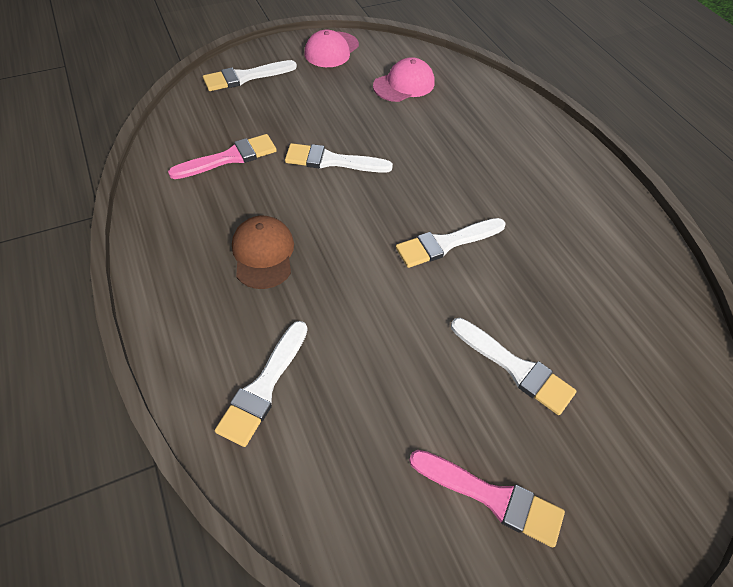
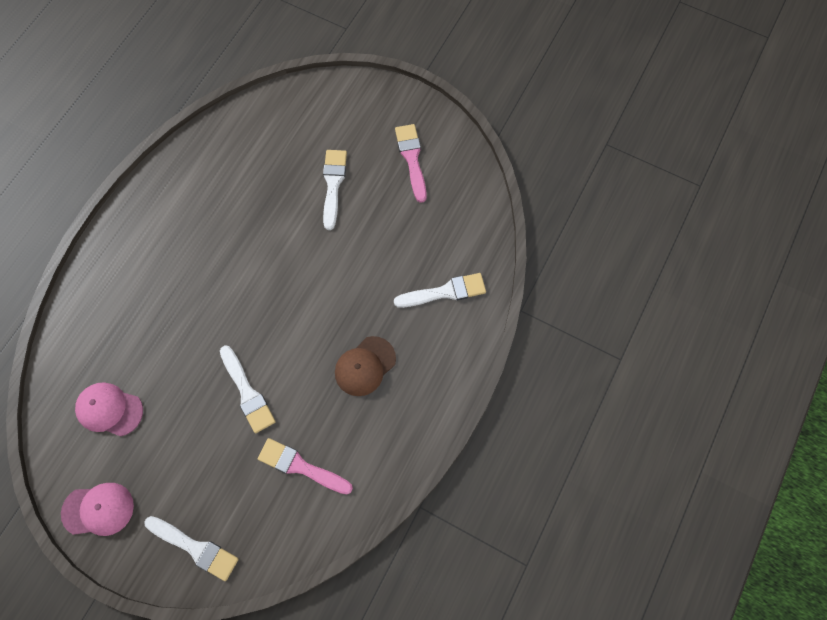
camera: 125 degrees left, 15 degrees up
(446, 243) = (270, 269): white brush -> none

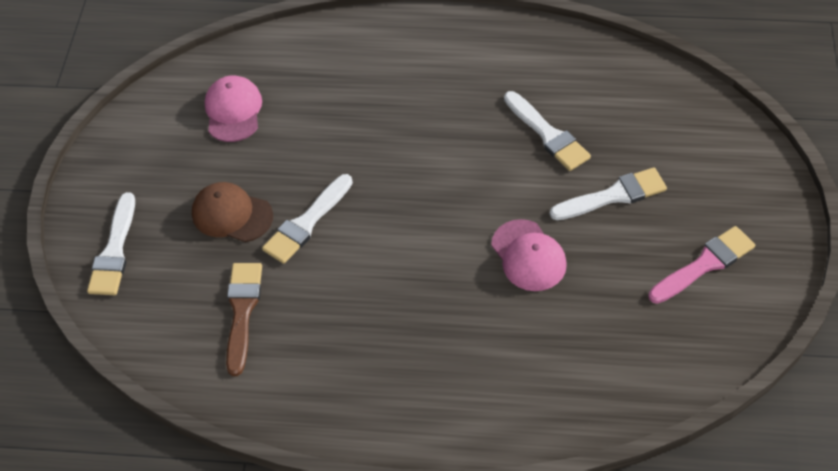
camera: 70 degrees right, 15 degrees down
(98, 509) = (125, 150): pink cap -> pink cap (528, 256)
(301, 466) = (242, 311): pink brush -> brown brush
(365, 366) = (394, 327): brown cap -> brown cap (232, 214)
(445, 292) = (539, 377): white brush -> white brush (548, 134)

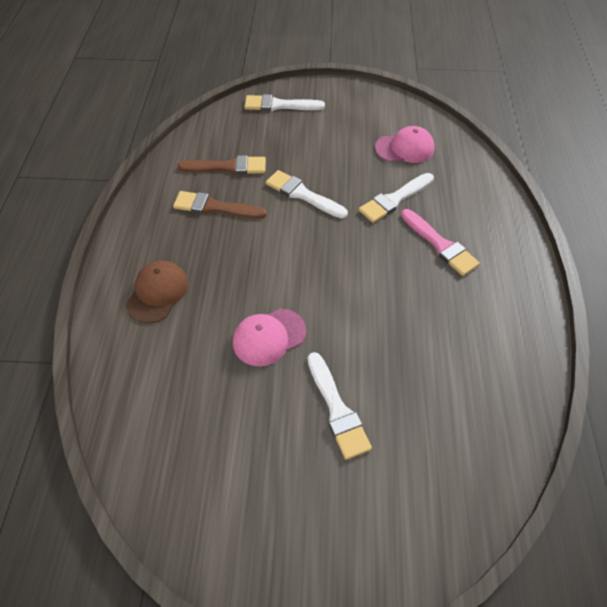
camera: 85 degrees right, 0 degrees up
(232, 214) = (309, 155): brown cap -> brown cap (157, 293)
(320, 323) = (214, 207): none -> brown brush
(548, 134) = (407, 355): white brush -> white brush (394, 199)
(705, 264) = (254, 491): pink brush -> pink brush (440, 245)

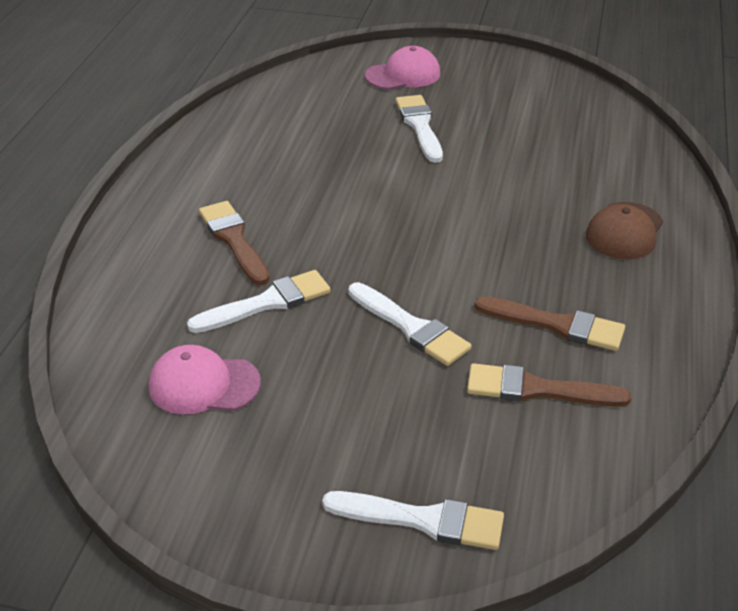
camera: 170 degrees left, 15 degrees down
(269, 337) = (483, 179): pink cap -> pink cap (403, 75)
(440, 245) = (234, 240): pink brush -> brown brush

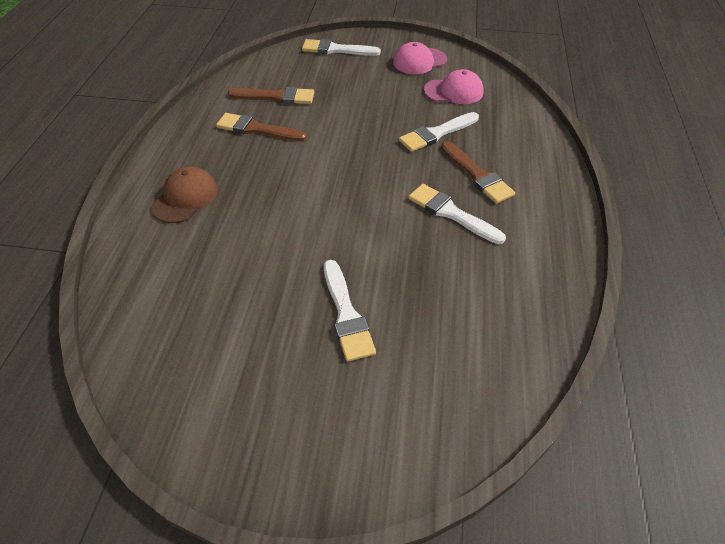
camera: 175 degrees right, 10 degrees up
(403, 75) = (371, 416): pink cap -> pink cap (419, 61)
(411, 327) = (345, 124): white brush -> white brush (451, 213)

